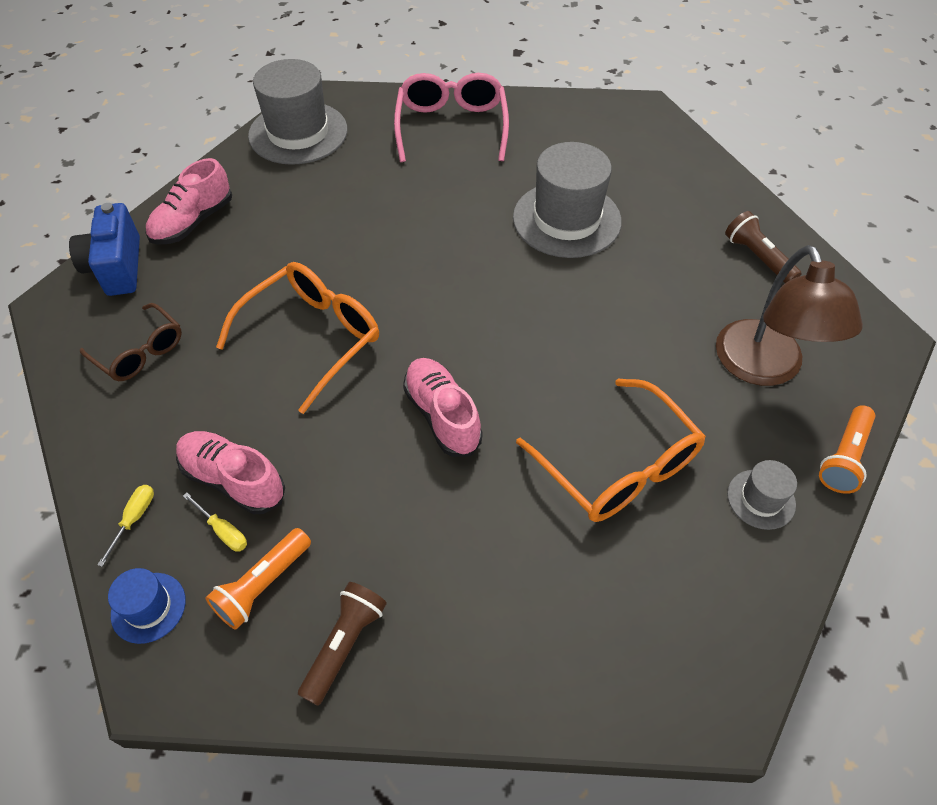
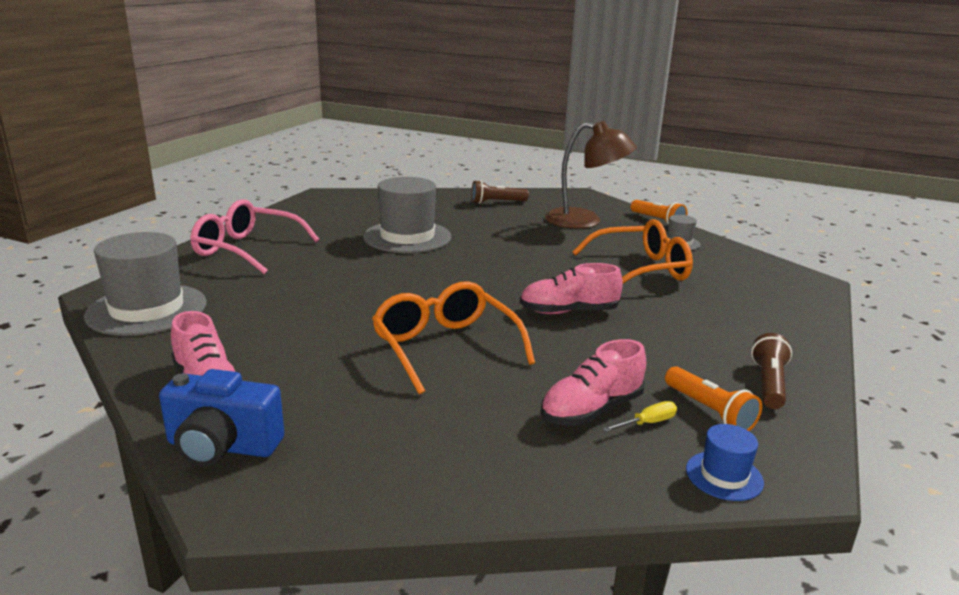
camera: 70 degrees left, 30 degrees down
(134, 519) = (617, 473): yellow screwdriver -> none
(139, 351) = (383, 445): brown glasses -> none
(344, 645) = (769, 384): brown flashlight -> brown flashlight turned 60 degrees clockwise

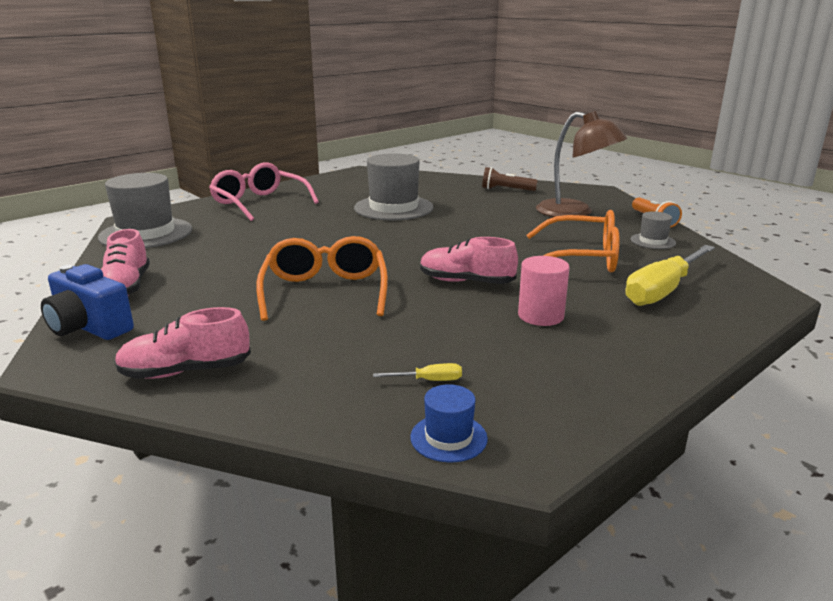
camera: 25 degrees right, 0 degrees up
(591, 410) = (390, 360): pink shoe -> pink shoe (185, 371)
(668, 335) = (540, 316): none -> pink cylinder
(709, 411) = (502, 383): orange flashlight -> none
(735, 291) = (663, 290): none -> yellow screwdriver
(769, 384) = (596, 374): brown flashlight -> none

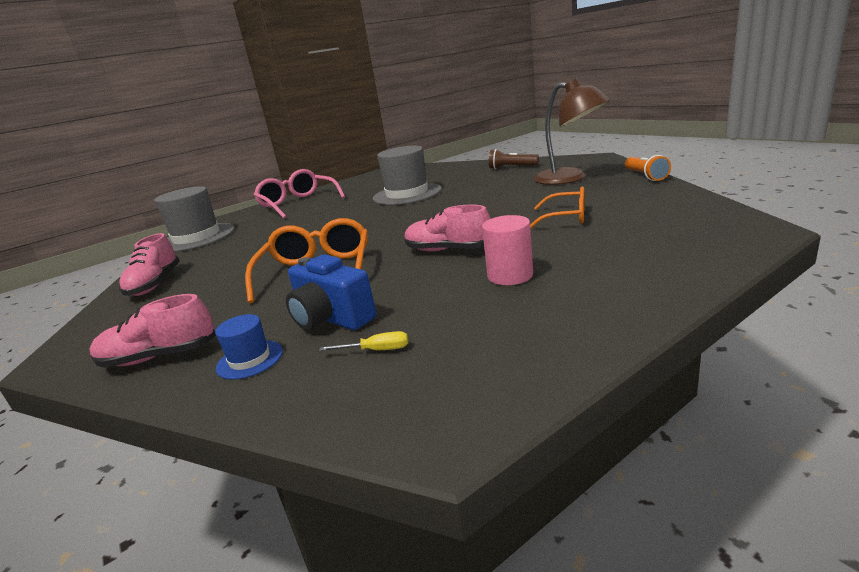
camera: 10 degrees right, 0 degrees up
(89, 327) = (105, 321): blue camera -> blue camera (331, 318)
(448, 438) = (372, 413): blue hat -> blue hat (250, 359)
(581, 258) = (565, 217): orange glasses -> orange glasses, size x0.63
(653, 241) = (641, 194): grey hat -> none
(663, 290) = (643, 239): yellow screwdriver -> none

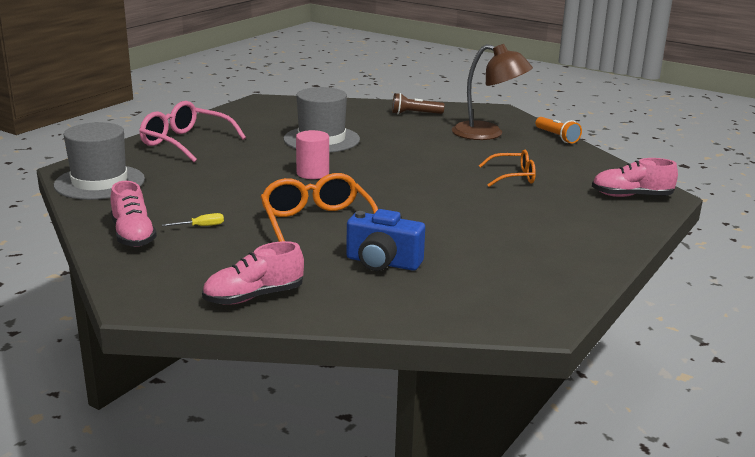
camera: 25 degrees left, 0 degrees up
(250, 359) = (346, 294): blue hat -> none
(376, 350) = (447, 283): yellow screwdriver -> yellow screwdriver (201, 226)
(448, 250) = (430, 205): pink shoe -> pink shoe (631, 196)
(510, 275) = (504, 227): pink cylinder -> pink cylinder (312, 173)

